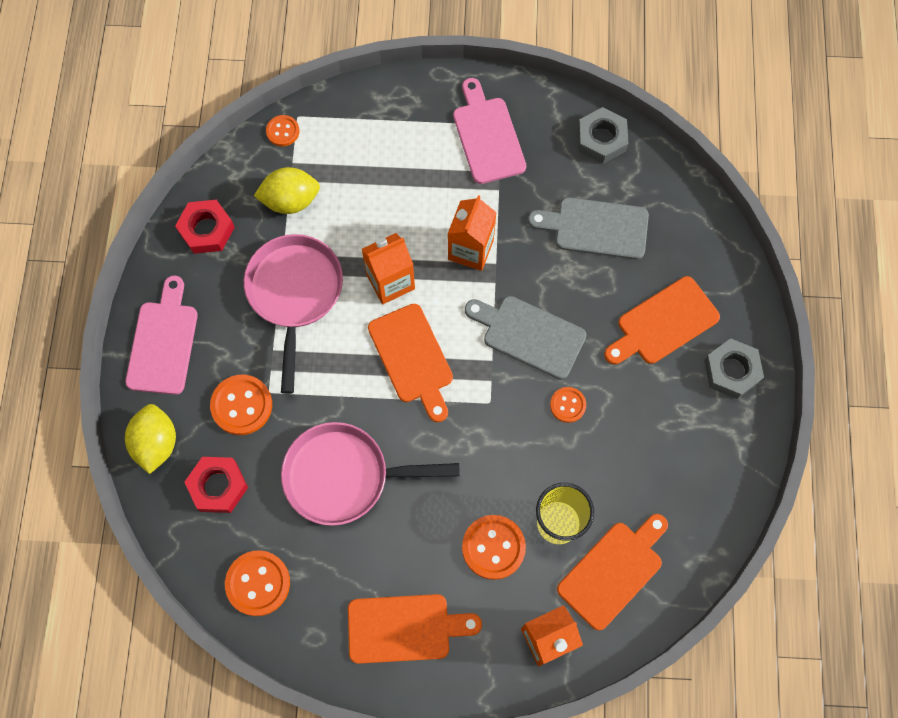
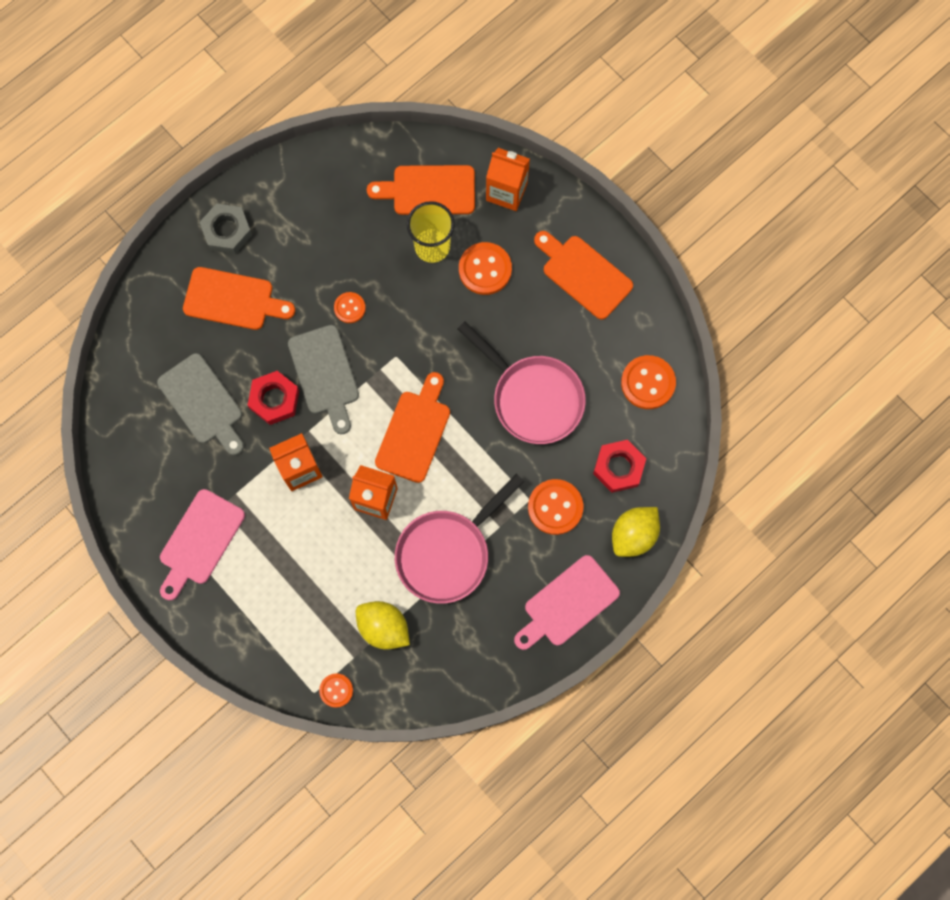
camera: 135 degrees left, 5 degrees up
(206, 230) = (462, 662): red nut -> red nut (274, 399)
(601, 139) = (127, 461): grey nut -> none

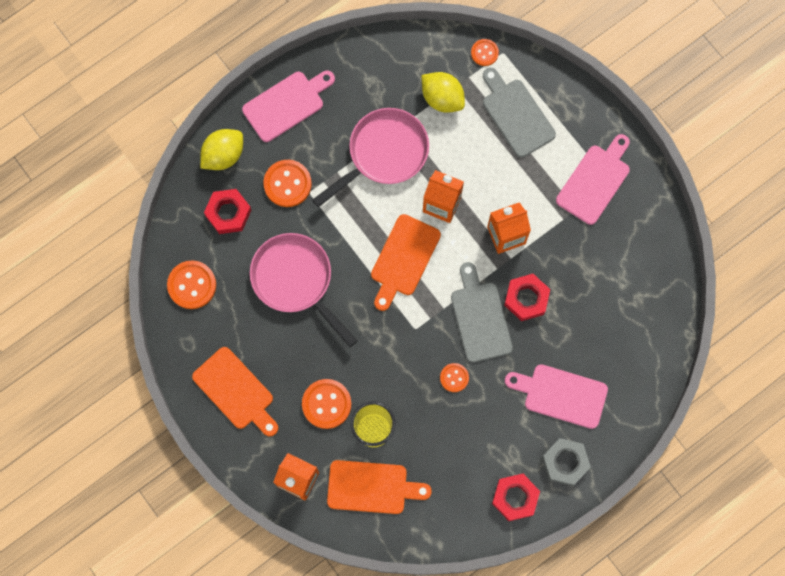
camera: 175 degrees left, 0 degrees up
(203, 402) = (590, 301): grey cutting board -> grey cutting board (516, 115)
(233, 299) = (561, 395): orange cutting board -> pink cutting board
(278, 192) = (515, 498): none -> red nut

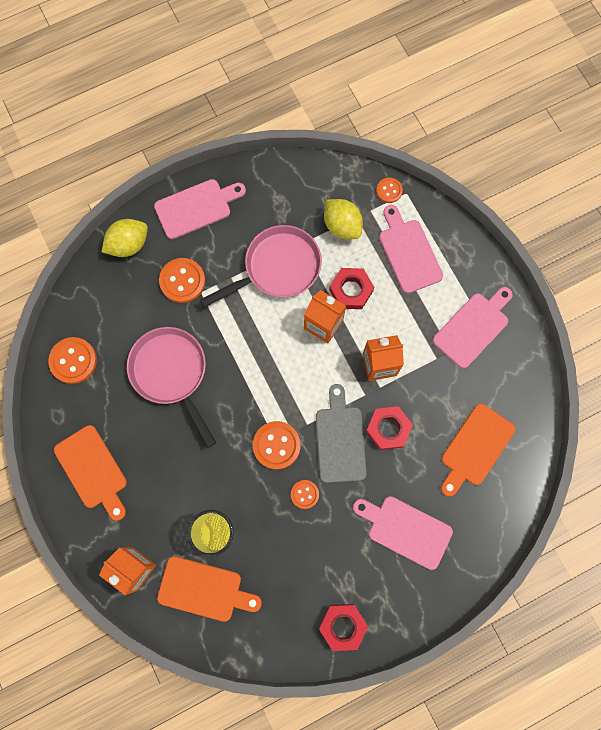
camera: 10 degrees right, 0 degrees up
(228, 213) = (121, 299): red nut -> red nut (351, 290)
(326, 404) = (176, 498): orange button -> orange button (276, 445)
(403, 259) = (277, 370): orange cutting board -> orange cutting board (475, 448)
(516, 115) = (408, 252): grey cutting board -> pink cutting board
(565, 462) = (398, 599): grey nut -> none

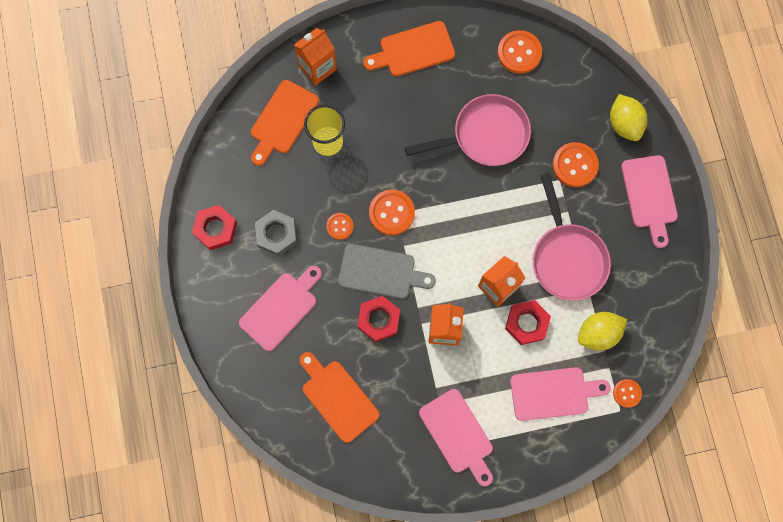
camera: 105 degrees right, 0 degrees up
(330, 558) = (276, 234): none -> grey nut

